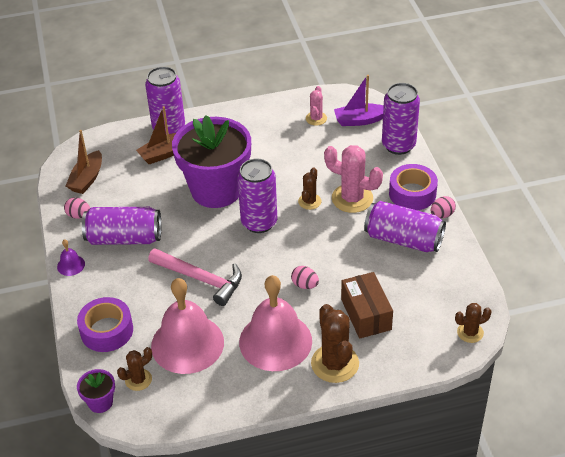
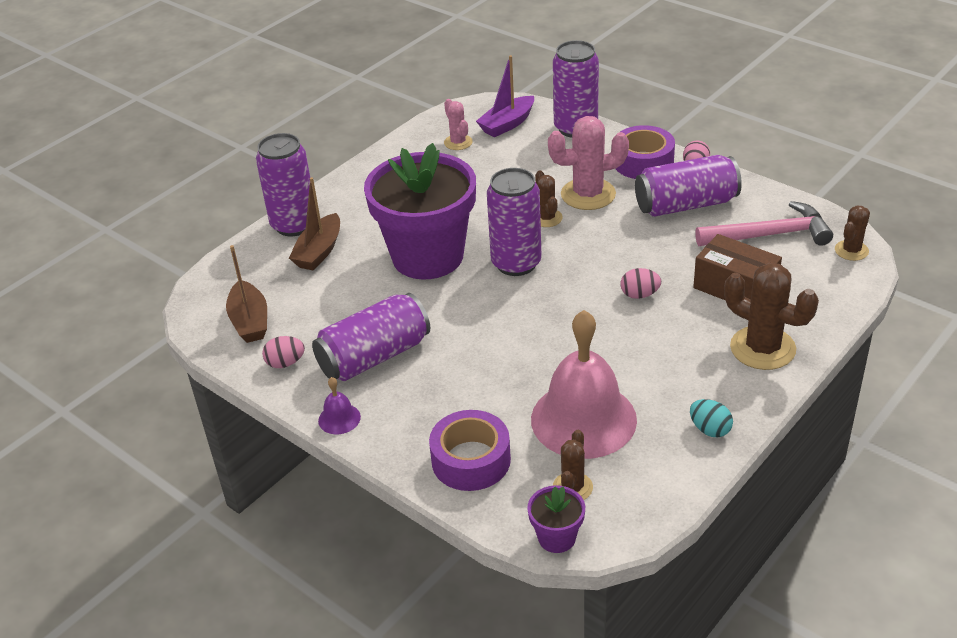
camera: 35 degrees left, 5 degrees down
(200, 279) = (518, 349): pink hammer -> pink hammer (769, 235)
(246, 394) = (710, 429): none -> turquoise egg
(275, 341) = (676, 362): pink bell -> none

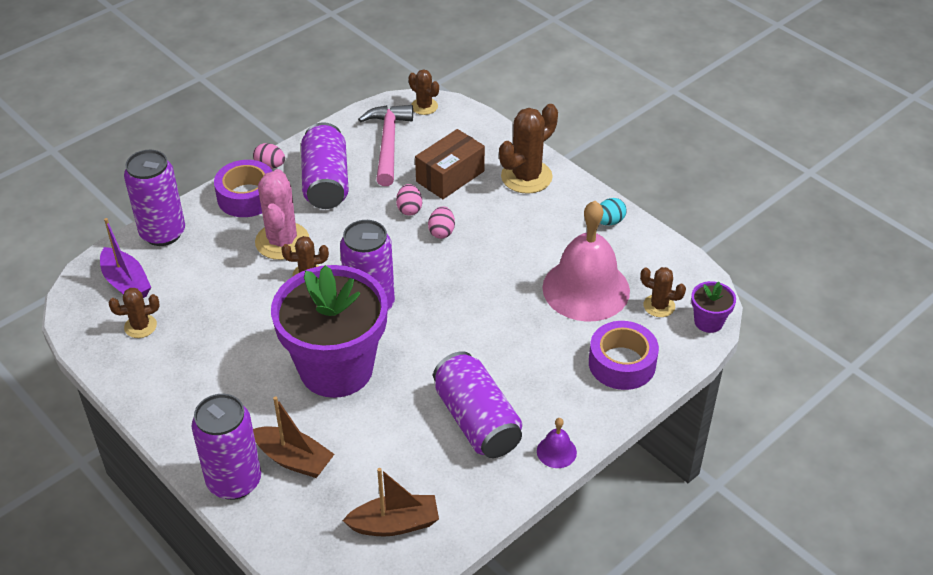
camera: 85 degrees left, 5 degrees up
(285, 363) = (469, 493): pink egg -> pink egg (409, 209)
(458, 142) = (140, 326): pink cactus -> brown cactus

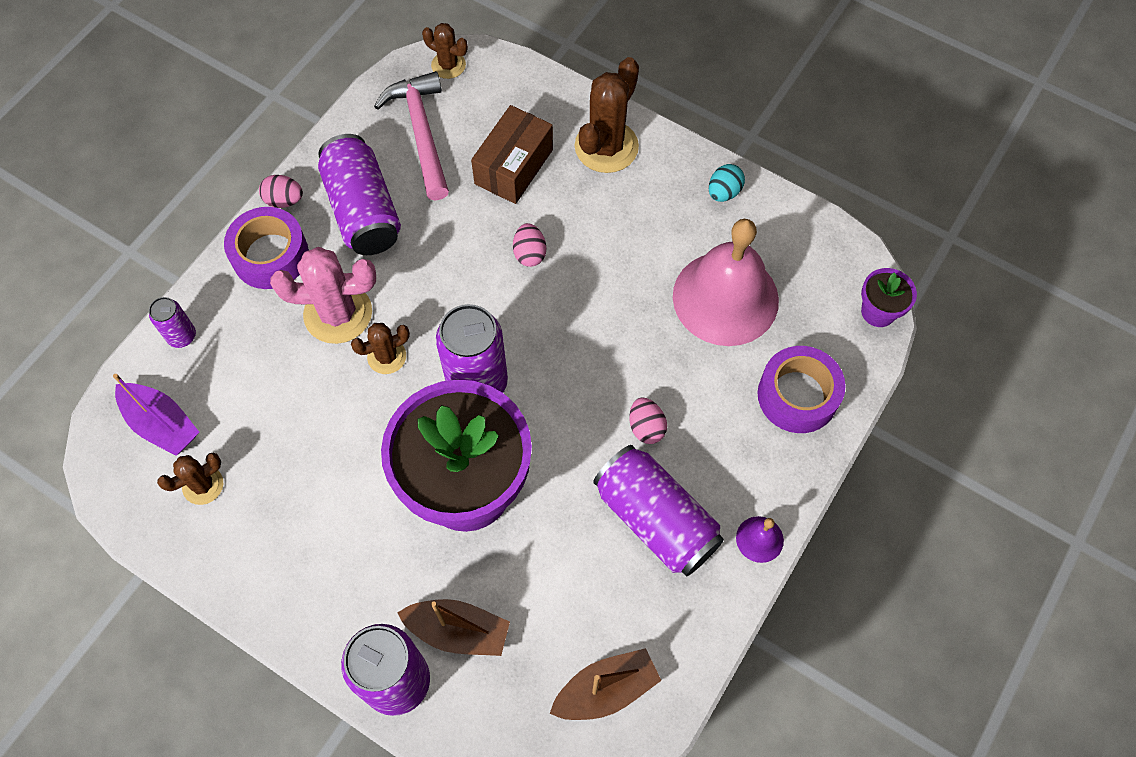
camera: 15 degrees left, 20 degrees up
(163, 233) = (182, 336): purple can -> purple can, size x0.51
(282, 241) = (338, 313): pink cactus -> pink cactus turned 75 degrees counterclockwise
(409, 209) = (479, 228): pink egg -> pink egg (646, 427)
(659, 306) = (816, 302): brown cactus -> none

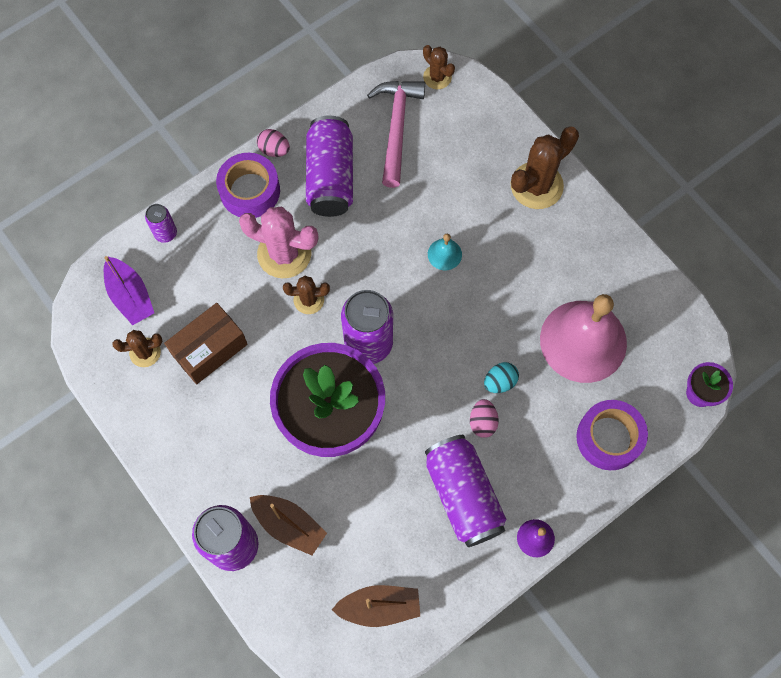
camera: 20 degrees right, 5 degrees up
(514, 167) = (458, 179): brown box -> brown box (209, 349)
(529, 253) = (444, 254): pink egg -> turquoise bell
(724, 192) = (615, 254): turquoise egg -> turquoise egg (500, 382)

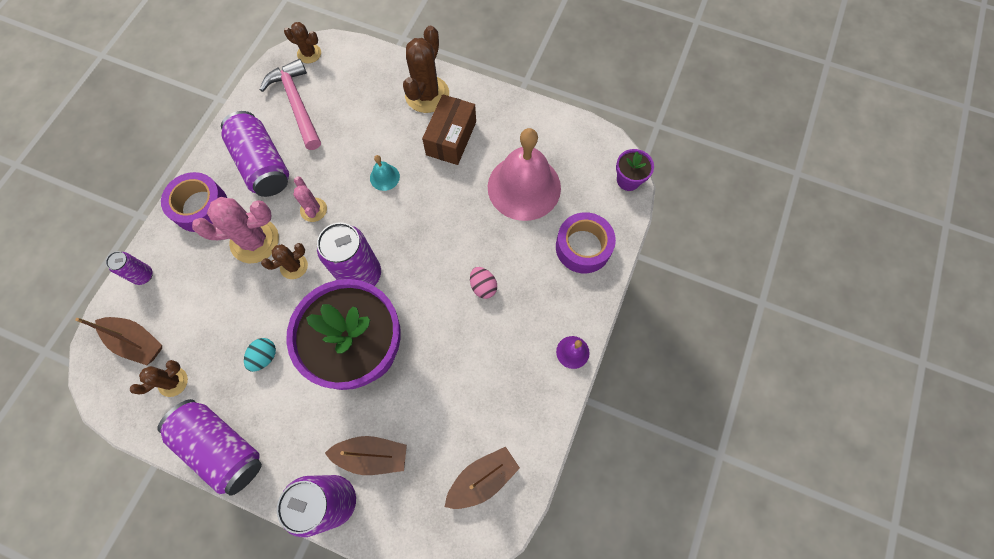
camera: 30 degrees left, 0 degrees up
(130, 296) = (137, 342): purple boat -> brown boat
(209, 349) = (229, 349): brown box -> brown box (451, 138)
(274, 150) = (205, 166): pink egg -> none
(356, 251) = (313, 210): none -> pink cactus
(463, 495) = (499, 351): purple can -> purple can (222, 447)
(500, 382) = (479, 249): turquoise egg -> turquoise egg (264, 357)

